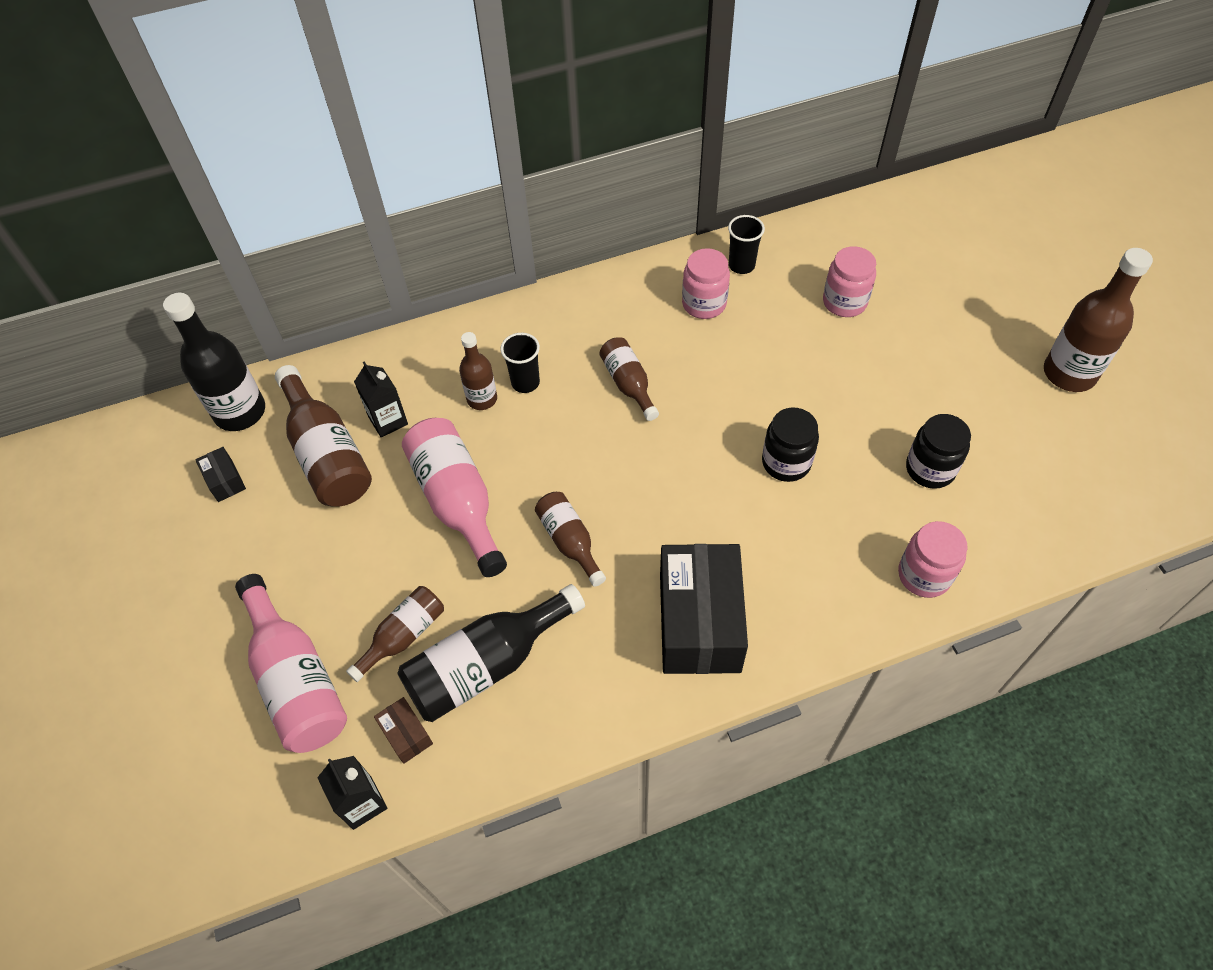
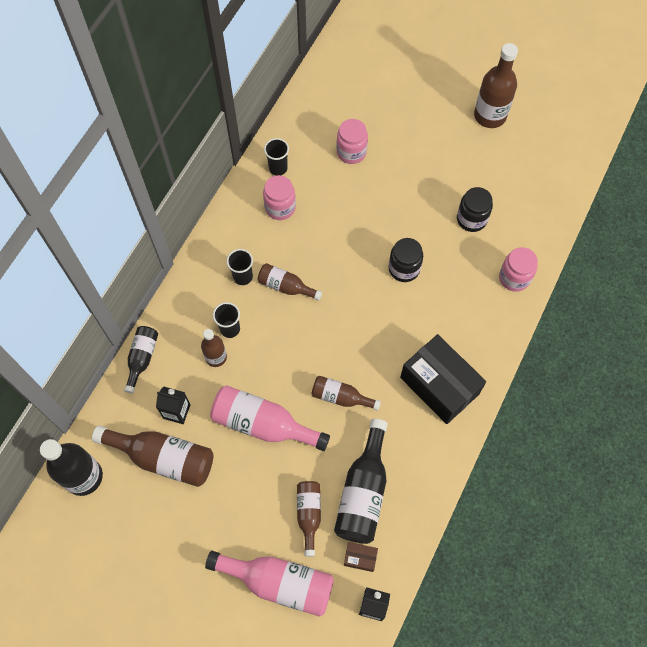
camera: 45 degrees left, 10 degrees up
(225, 481) = (121, 521): black box -> none
(411, 346) = (142, 358): none -> black bottle
(592, 342) = (243, 277): none -> black cup

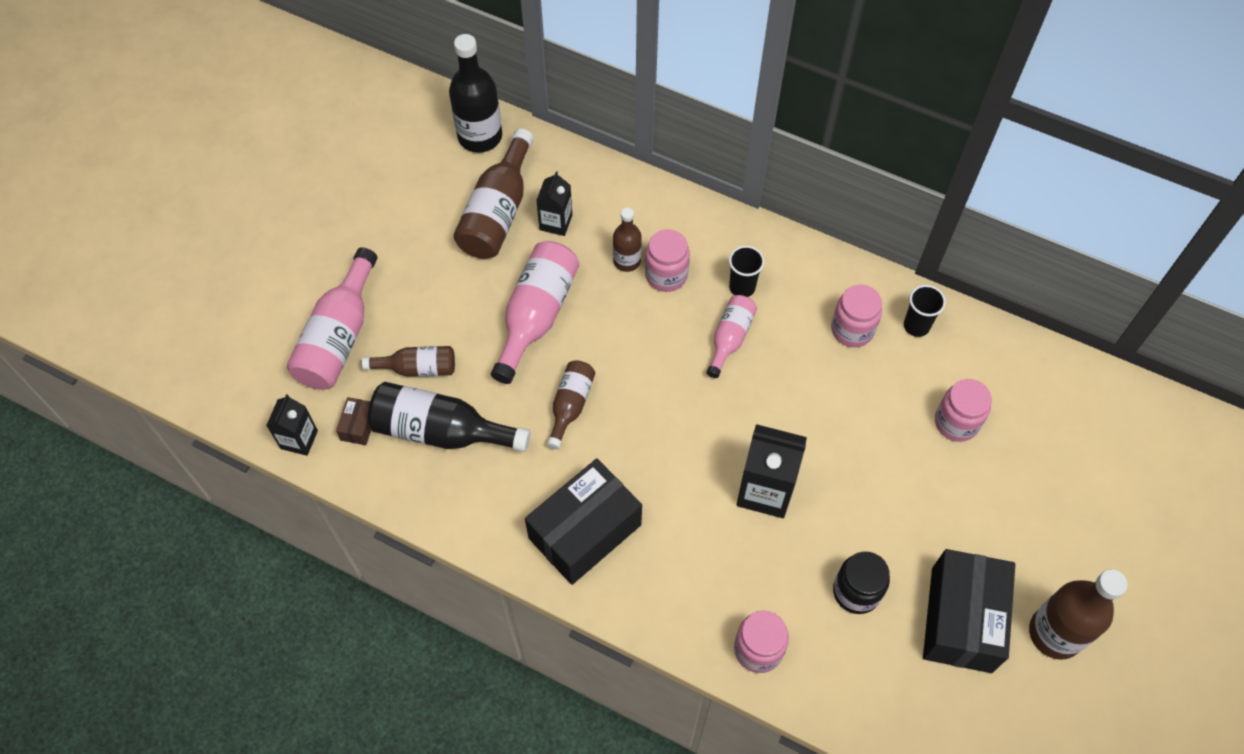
camera: 90 degrees right, 5 degrees down
(142, 358) = (625, 183): black bottle -> none
(230, 329) = (666, 275): black cup -> pink jar
(286, 286) = (730, 338): brown bottle -> pink bottle
(404, 269) = (765, 490): black jar -> black carton
(485, 163) = (961, 619): none -> black box

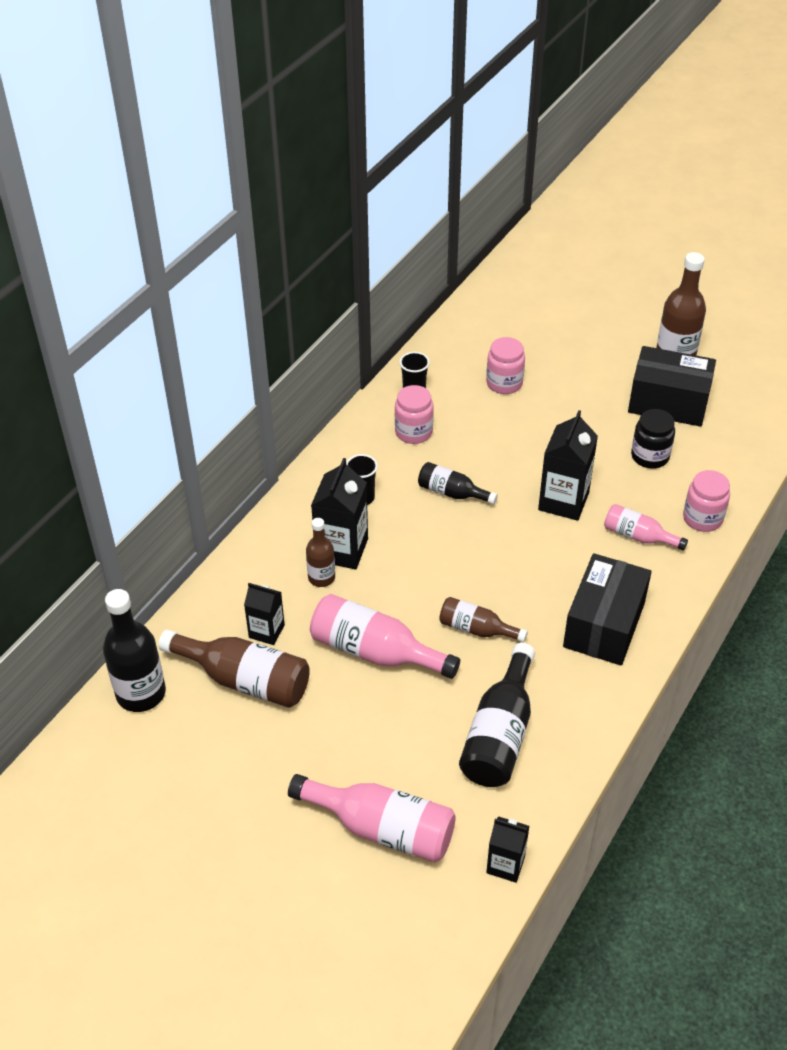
camera: 85 degrees left, 15 degrees down
(358, 426) = (491, 808): brown box -> none
(417, 368) = (427, 754): brown bottle -> none
(585, 531) = (604, 625): black box -> black box turned 60 degrees clockwise
(666, 275) = (342, 550): pink jar -> black carton
(730, 338) = (415, 511): pink bottle -> pink bottle (638, 536)
(762, 373) = (452, 493): none -> black bottle

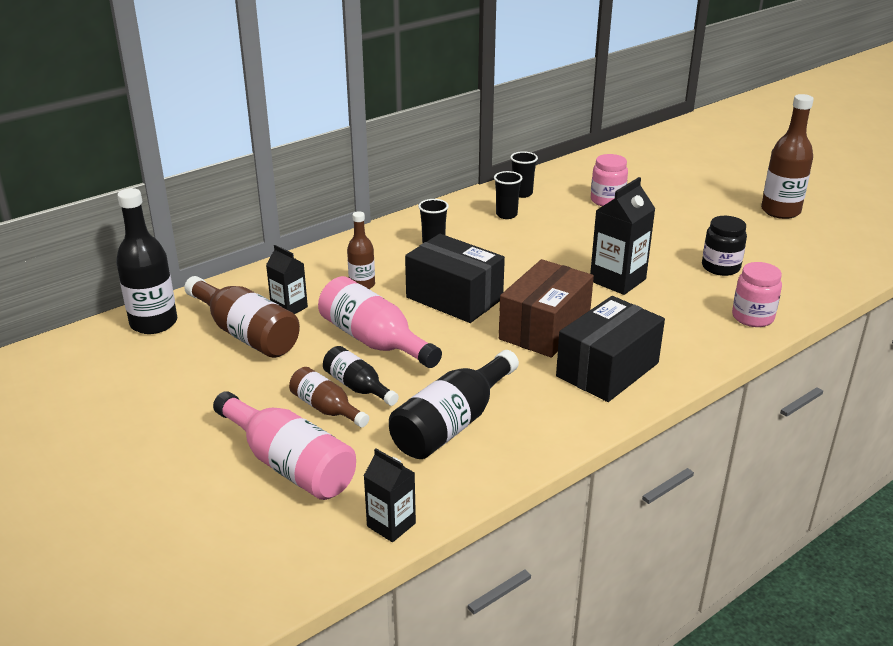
camera: 20 degrees right, 15 degrees down
(342, 550) = (392, 271): black carton -> none
(413, 432) = (506, 215): pink jar -> black cup
(452, 493) = (516, 256): black bottle -> black bottle (358, 387)
(476, 629) = (479, 346): brown bottle -> brown bottle (326, 408)
(525, 588) = (544, 328): none -> brown box
(638, 536) = (679, 317): pink bottle -> none
(668, 402) = (758, 237): black box -> black box (454, 298)

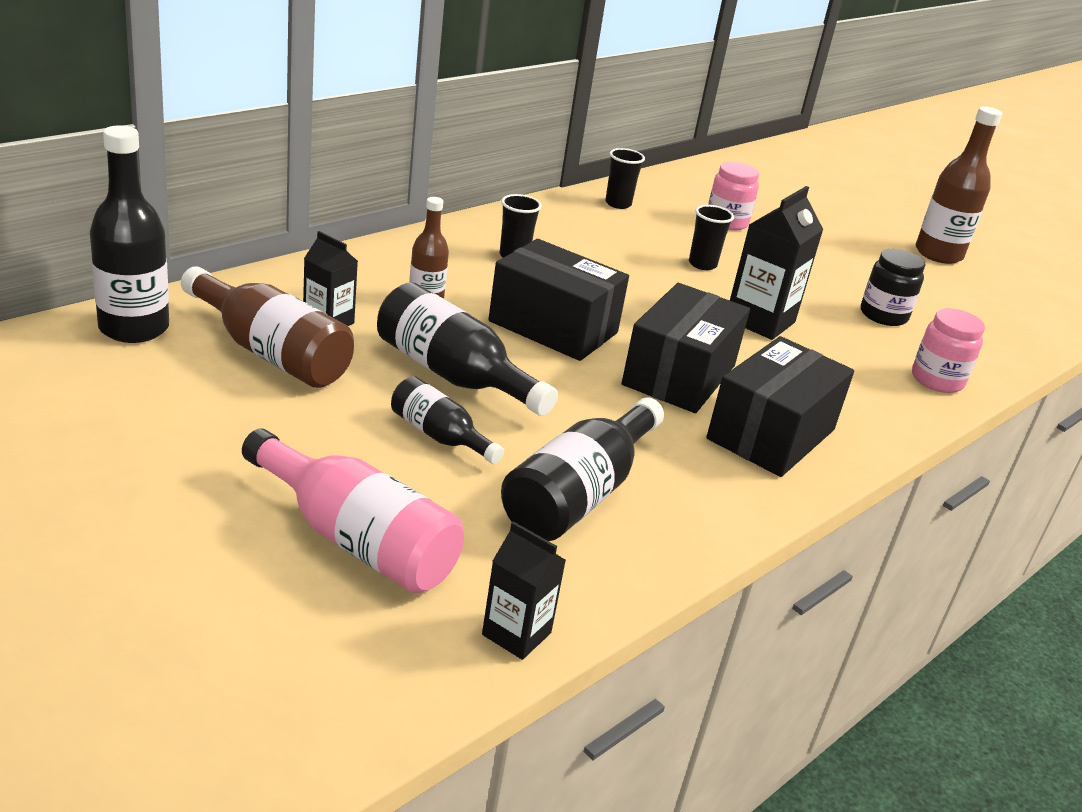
camera: 10 degrees left, 0 degrees up
(326, 408) = (399, 463): brown bottle -> none
(374, 341) = (453, 375): pink bottle -> black bottle
(506, 215) = (602, 228): black cup -> black cup (702, 264)
(544, 328) = (679, 375): brown box -> black box

